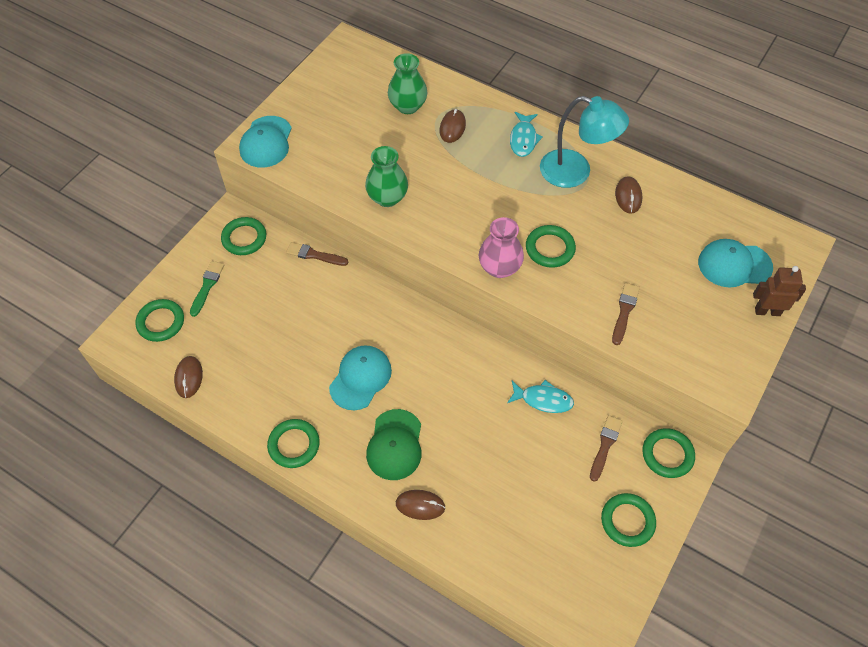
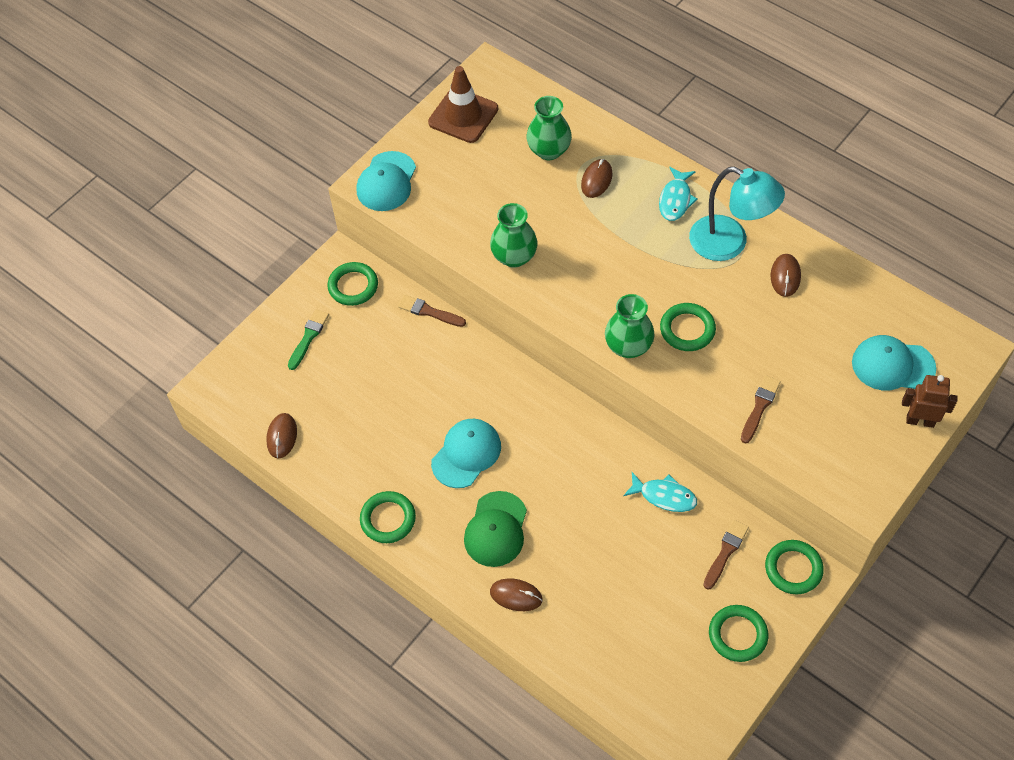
camera: 10 degrees right, 0 degrees up
(161, 322) = (256, 373): green ring -> none
(329, 82) = (463, 116): none -> brown traffic cone
(499, 268) = (628, 346): pink vase -> green vase

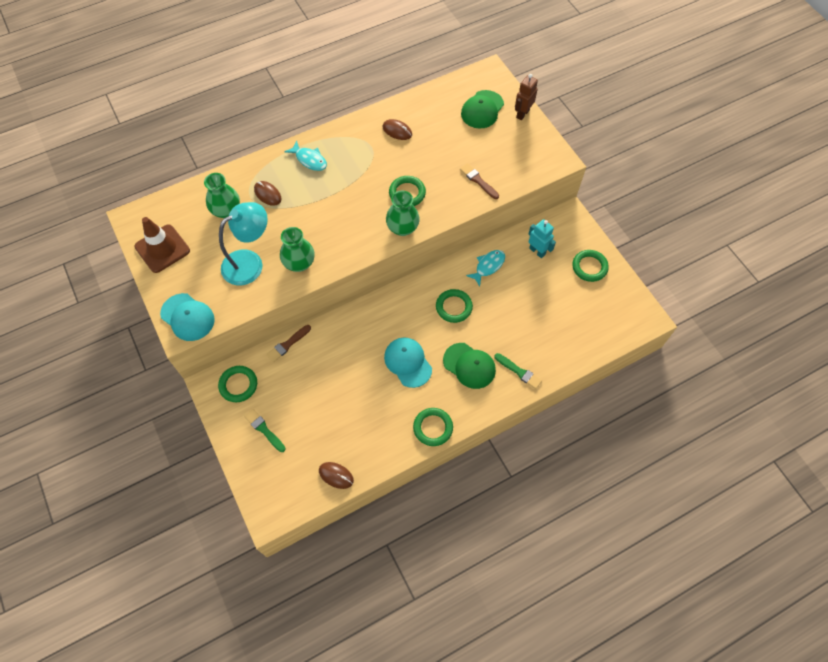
camera: 70 degrees left, 5 degrees up
(516, 596) = (519, 372): brown mouse -> green brush
(725, 552) = (537, 251): brown brush -> turquoise robot
(729, 243) = (358, 147): turquoise lamp -> turquoise lamp (250, 262)
(793, 569) = (561, 224): green ring -> green ring (454, 307)
(892, 365) = (482, 109): turquoise cap -> green cap

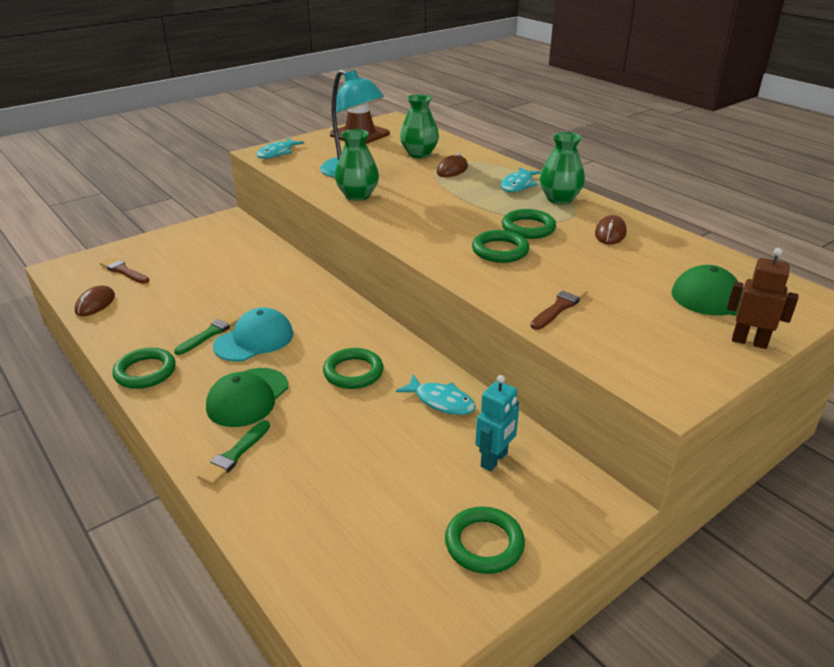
camera: 80 degrees right, 30 degrees down
(187, 317) = (277, 153): turquoise cap -> turquoise fish
(238, 385) = (227, 232): green ring -> green ring (528, 228)
(264, 429) = (168, 253): green brush -> green brush (210, 333)
(287, 344) = (280, 253): brown brush -> brown brush (123, 271)
(402, 228) = (436, 253): green vase -> green vase (559, 199)

